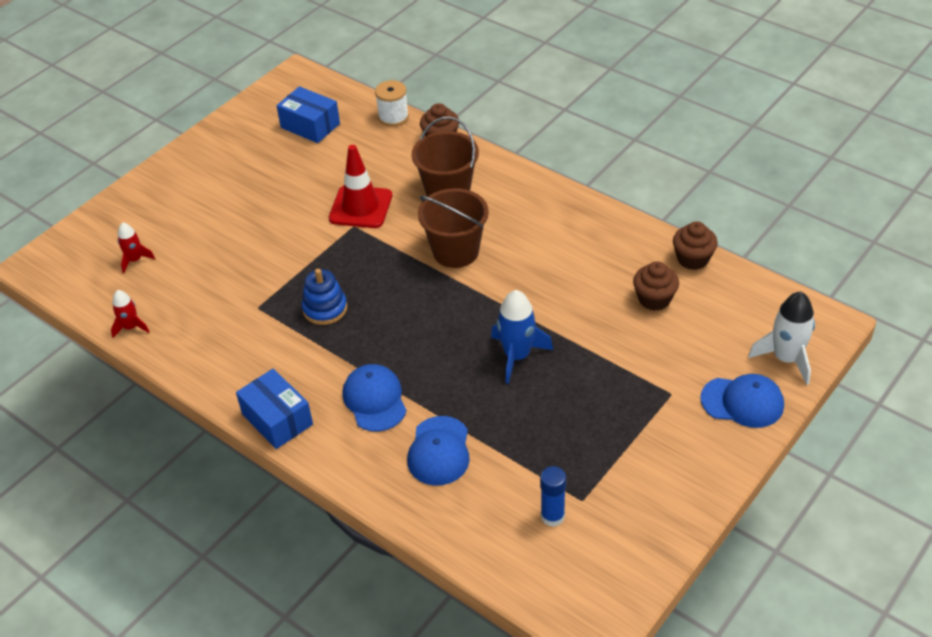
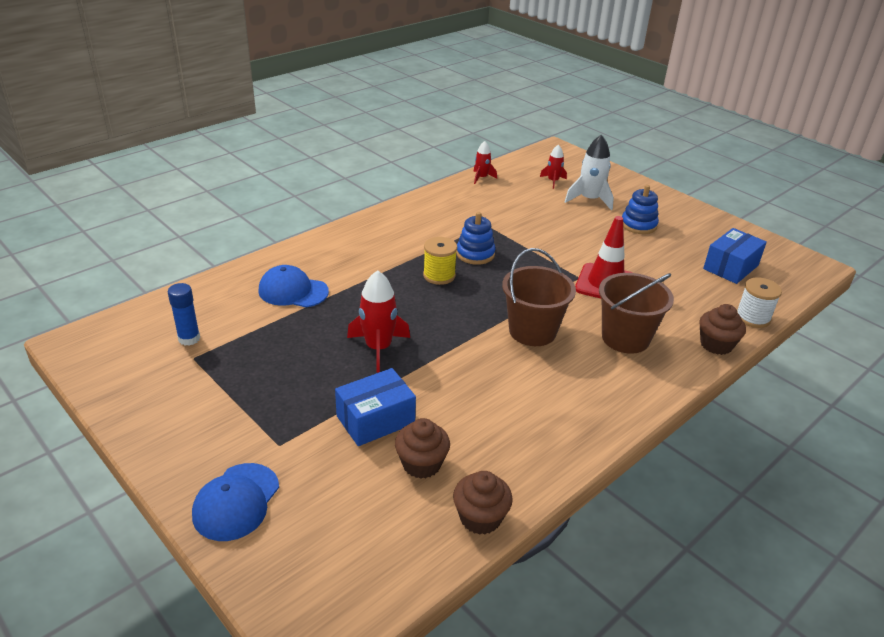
camera: 95 degrees right, 10 degrees down
(236, 186) = (638, 225): none -> blue stacking toy
(277, 419) = (365, 225): blue box -> blue box (375, 420)
(374, 400) = (363, 267): blue cap -> none
(376, 332) = (439, 275): none -> yellow spool
(517, 356) = (378, 348): blue rocket -> red rocket
(786, 358) = (279, 566): white rocket -> white rocket (590, 200)

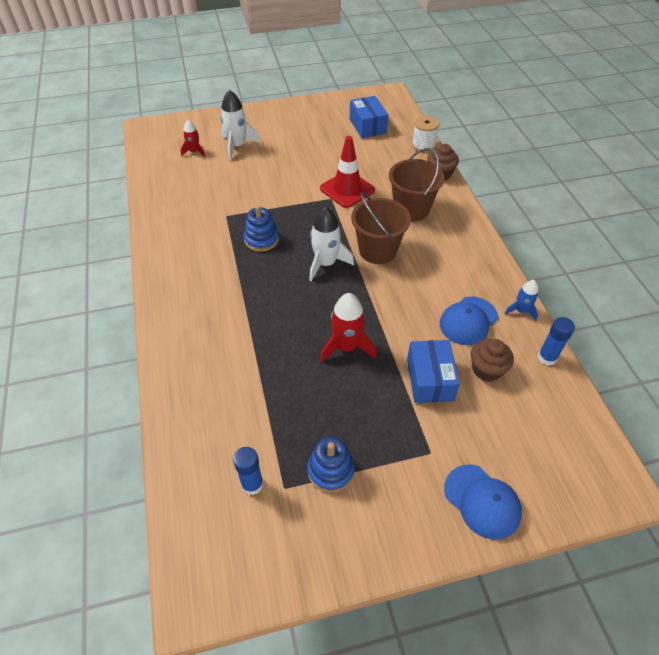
camera: 60 degrees left, 15 degrees up
(293, 291) = (230, 379): blue cap -> blue cap (468, 321)
(439, 275) = (275, 273): yellow spool -> none
(480, 302) = (326, 263): none -> white rocket
(480, 518) = (547, 357): brown cupcake -> blue glue stick
(482, 178) = (151, 187): red rocket -> none
(541, 475) = (521, 311): none -> blue rocket
(638, 225) = (289, 139): blue stacking toy -> blue stacking toy (330, 470)

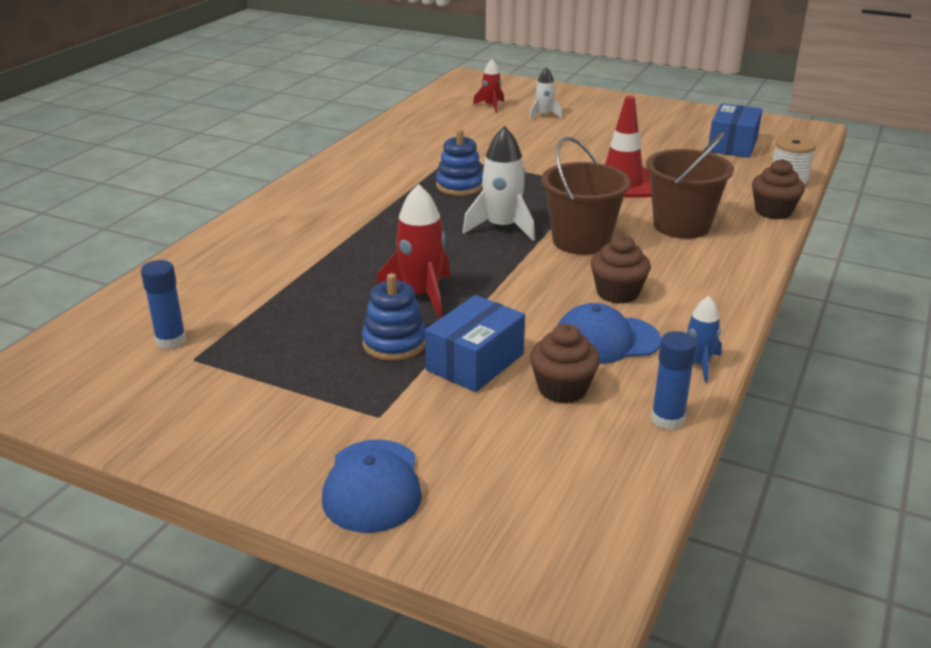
camera: 40 degrees right, 20 degrees down
(237, 146) = (544, 115): white rocket -> white rocket, size x0.59
(330, 470) = (255, 371): blue stacking toy -> blue stacking toy (394, 343)
(437, 281) = (617, 293): none -> brown cupcake

